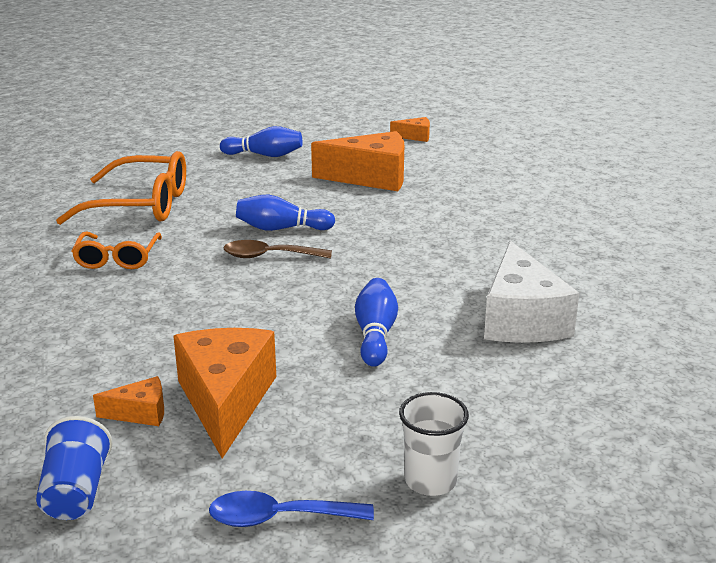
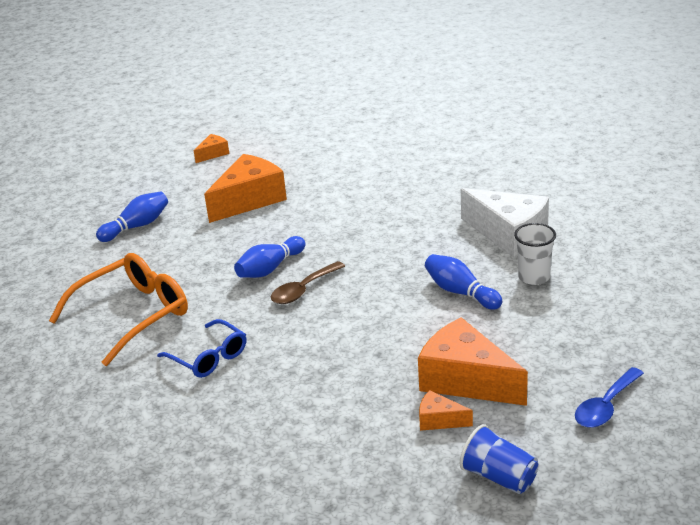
camera: 45 degrees left, 5 degrees up
(117, 258) = (208, 357): orange glasses -> blue glasses
(140, 413) = (439, 420): orange cheese -> orange cheese turned 105 degrees counterclockwise
(430, 481) = (627, 340): white cup -> white cup (534, 277)

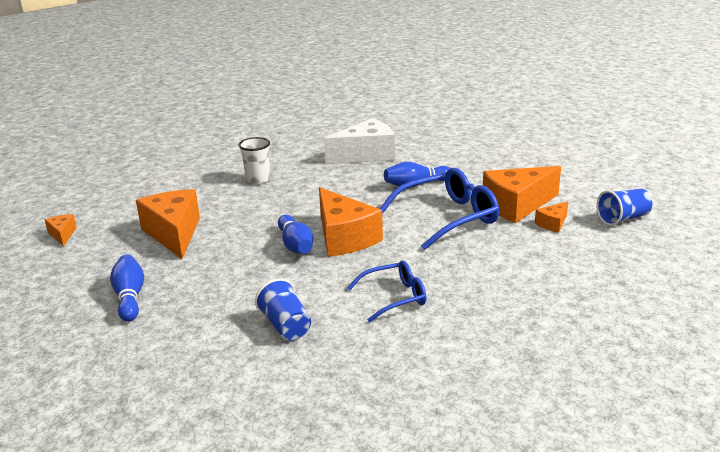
camera: 65 degrees left, 5 degrees down
(132, 315) = (286, 326): orange glasses -> blue cup
(303, 290) = (344, 238): brown spoon -> orange cheese
(395, 339) = (447, 218): none -> blue glasses
(534, 277) = (424, 160): white cup -> white cup (258, 179)
(605, 406) = (576, 174): blue spoon -> none

